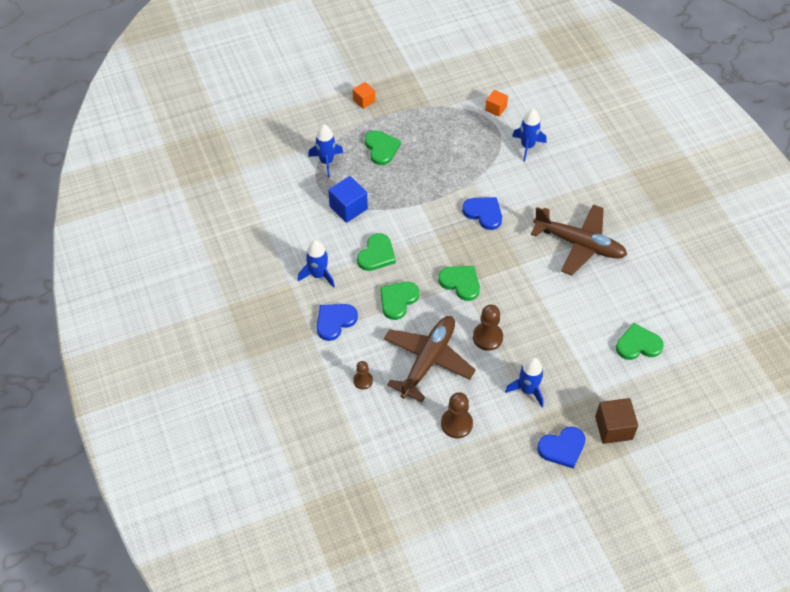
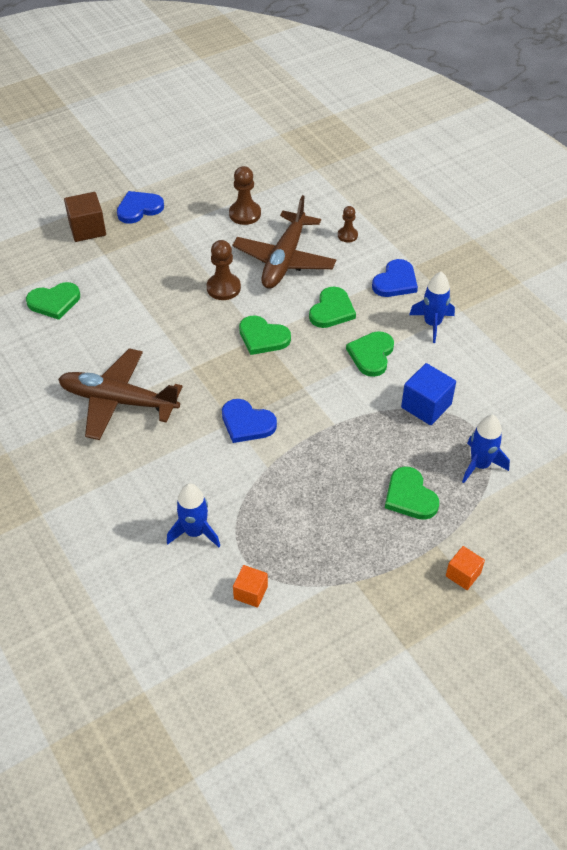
camera: 170 degrees right, 5 degrees down
(527, 390) = (176, 248): blue rocket -> none

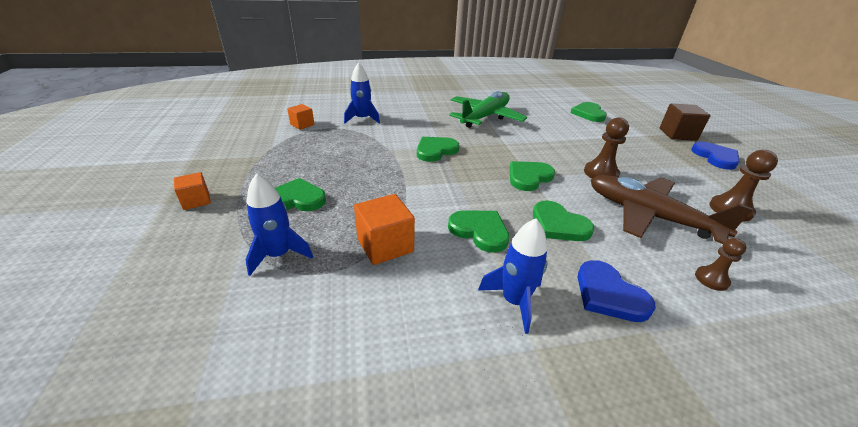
camera: 110 degrees right, 15 degrees down
(118, 401) = (485, 117): brown plane -> green plane
(247, 423) = (435, 151): blue heart -> green heart
(426, 406) = (385, 245): blue cube -> orange cube

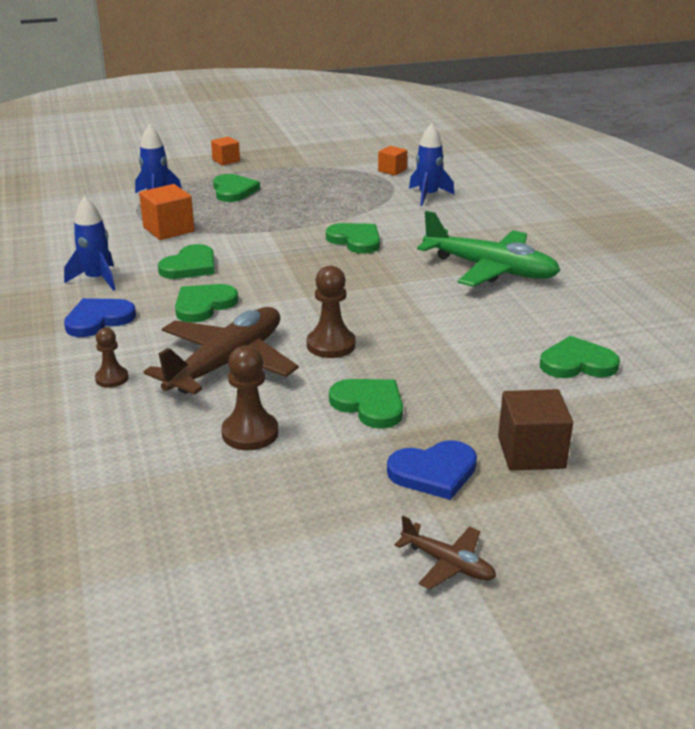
camera: 85 degrees right, 5 degrees down
(529, 177) = (304, 294): green heart -> green heart (369, 405)
(784, 162) = (448, 564): none -> brown plane

